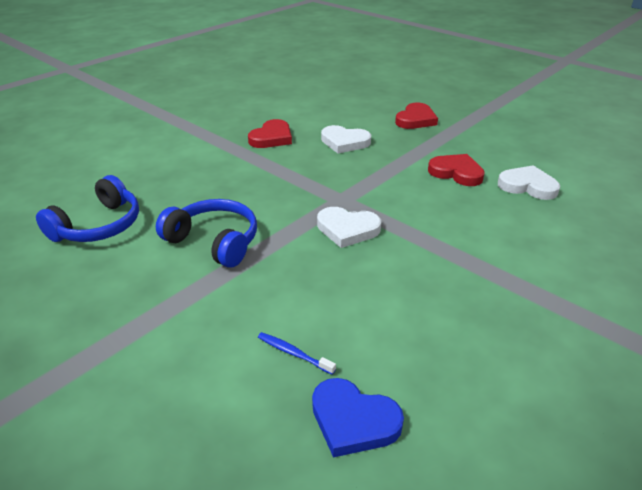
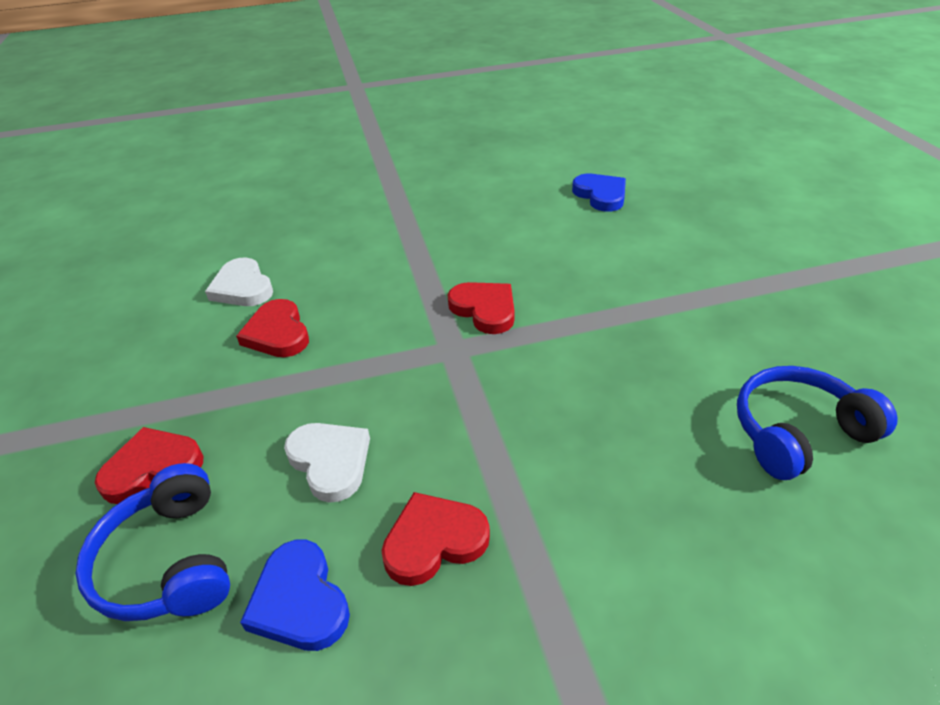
camera: 145 degrees left, 5 degrees up
(214, 241) = (641, 348): blue headphones -> blue headphones (169, 561)
(293, 353) = (616, 233): blue toothbrush -> none
(306, 115) = (299, 601): none -> blue heart
(347, 229) = (484, 309): white heart -> red heart

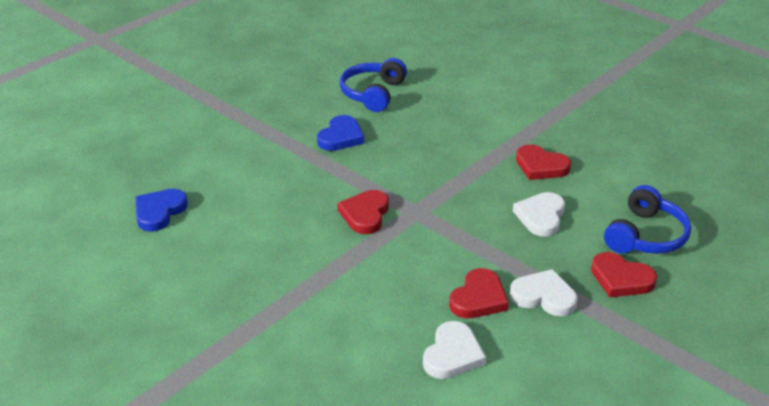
camera: 125 degrees left, 5 degrees down
(220, 381) = (543, 296): none -> white heart
(299, 601) = (608, 188): blue heart -> blue heart (341, 137)
(797, 432) = (373, 93): blue headphones -> blue headphones turned 75 degrees clockwise

